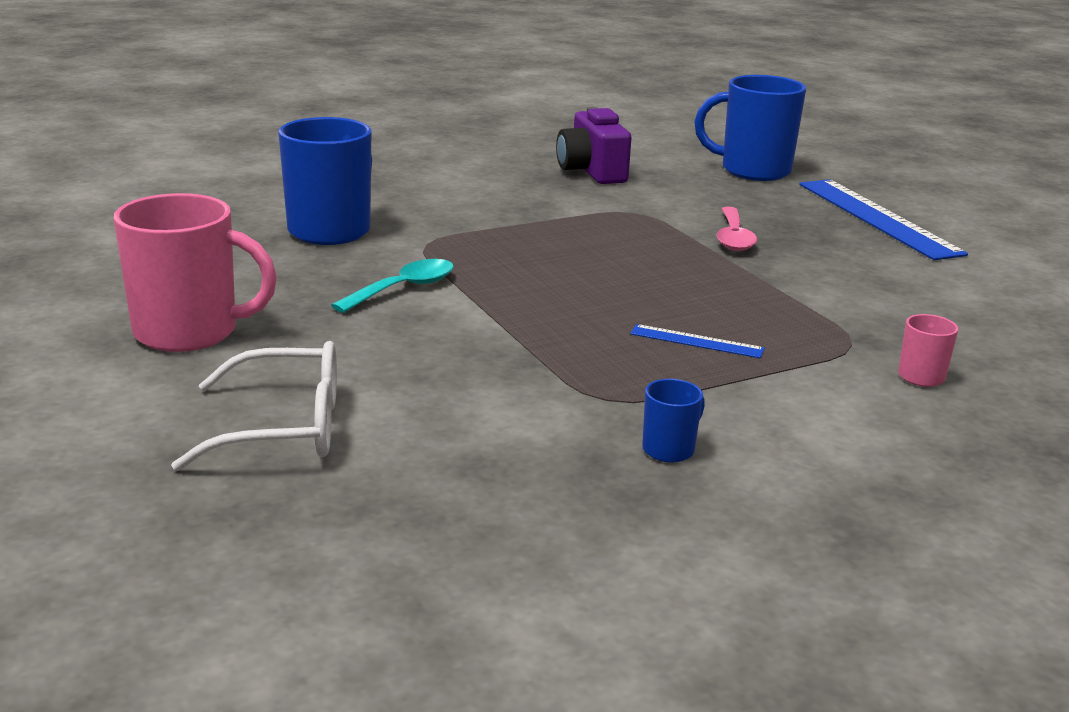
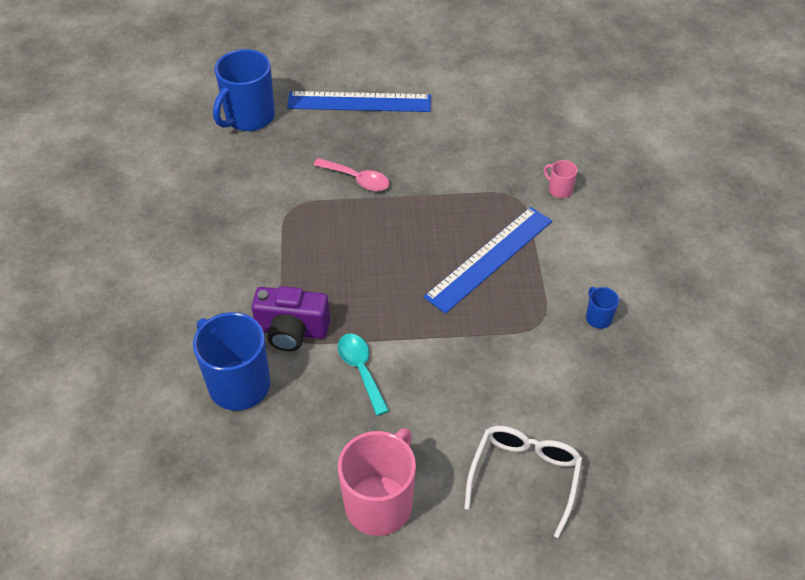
camera: 65 degrees left, 25 degrees up
(592, 172) = (202, 199): purple camera -> purple camera (292, 331)
(696, 341) = (489, 258): blue ruler -> blue ruler, size x2.18

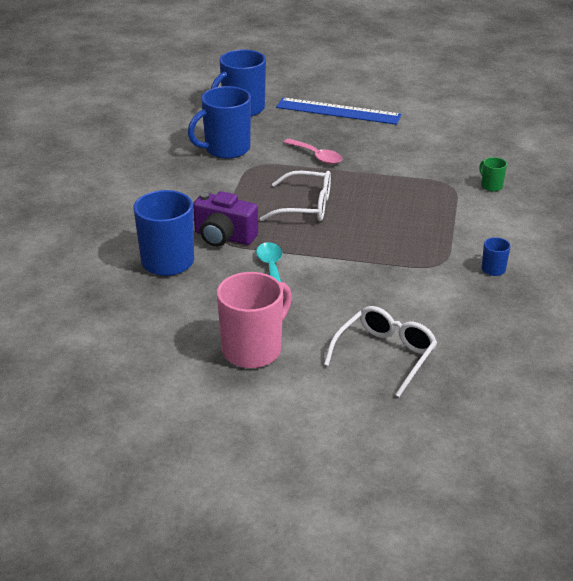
camera: 15 degrees right, 15 degrees down
(250, 187) = (226, 149): none -> blue mug
(368, 263) = (305, 206): none -> white glasses
(489, 258) = (411, 218): blue ruler -> none
(559, 190) = (491, 186): pink mug -> green mug

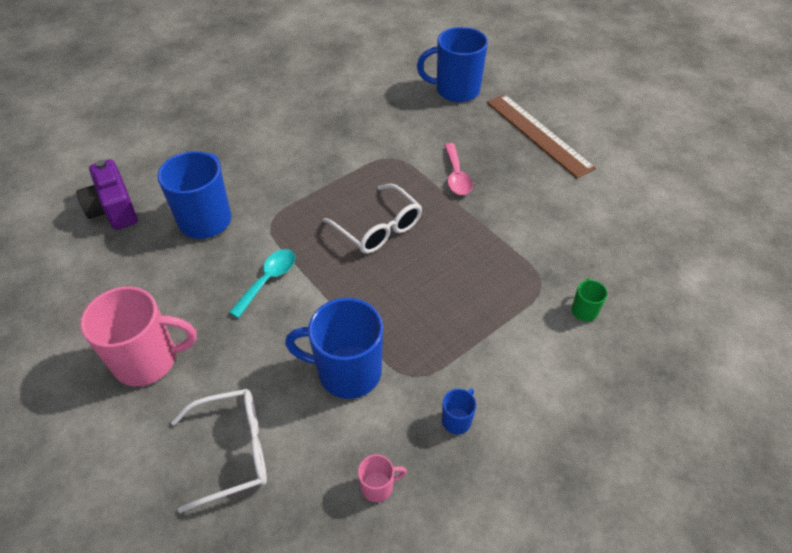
camera: 40 degrees right, 15 degrees up
(224, 237) = (275, 221): purple camera -> purple camera (114, 210)
(226, 149) = (391, 127): blue mug -> blue mug (347, 372)
(338, 111) = (538, 134): blue ruler -> brown ruler
(493, 320) = (378, 486): none -> pink mug

